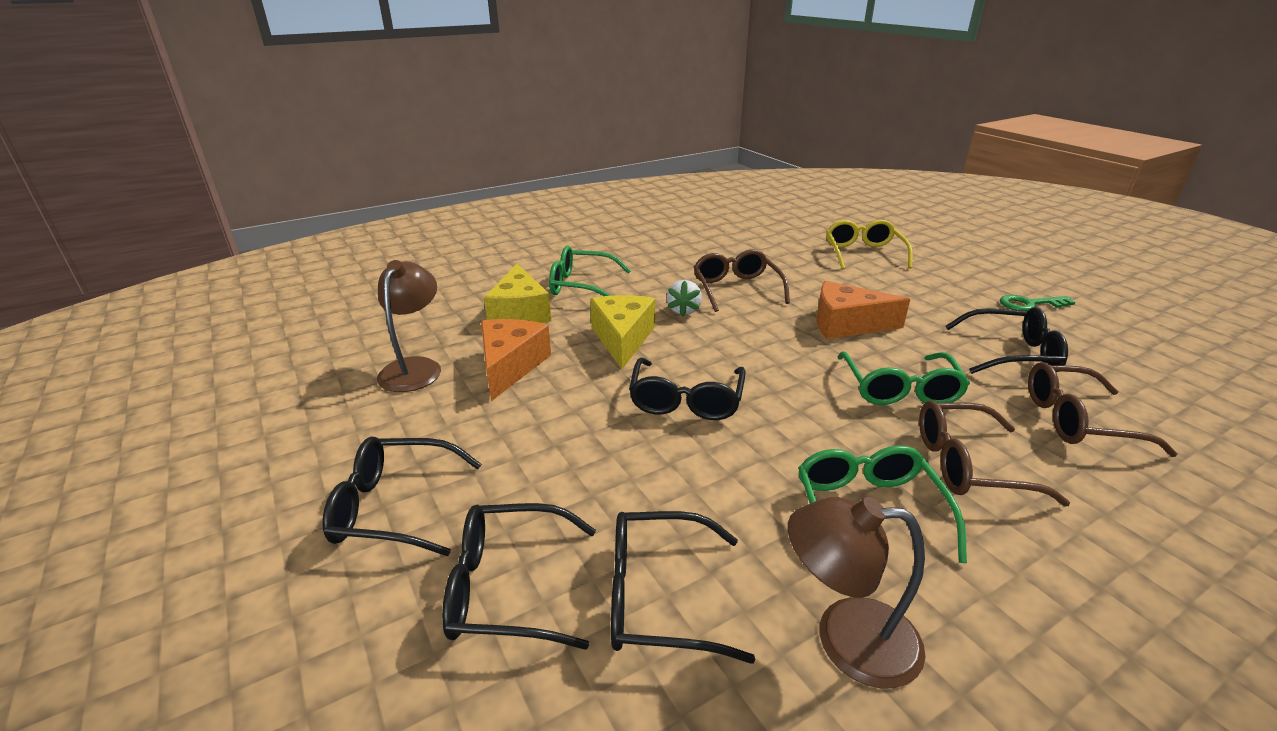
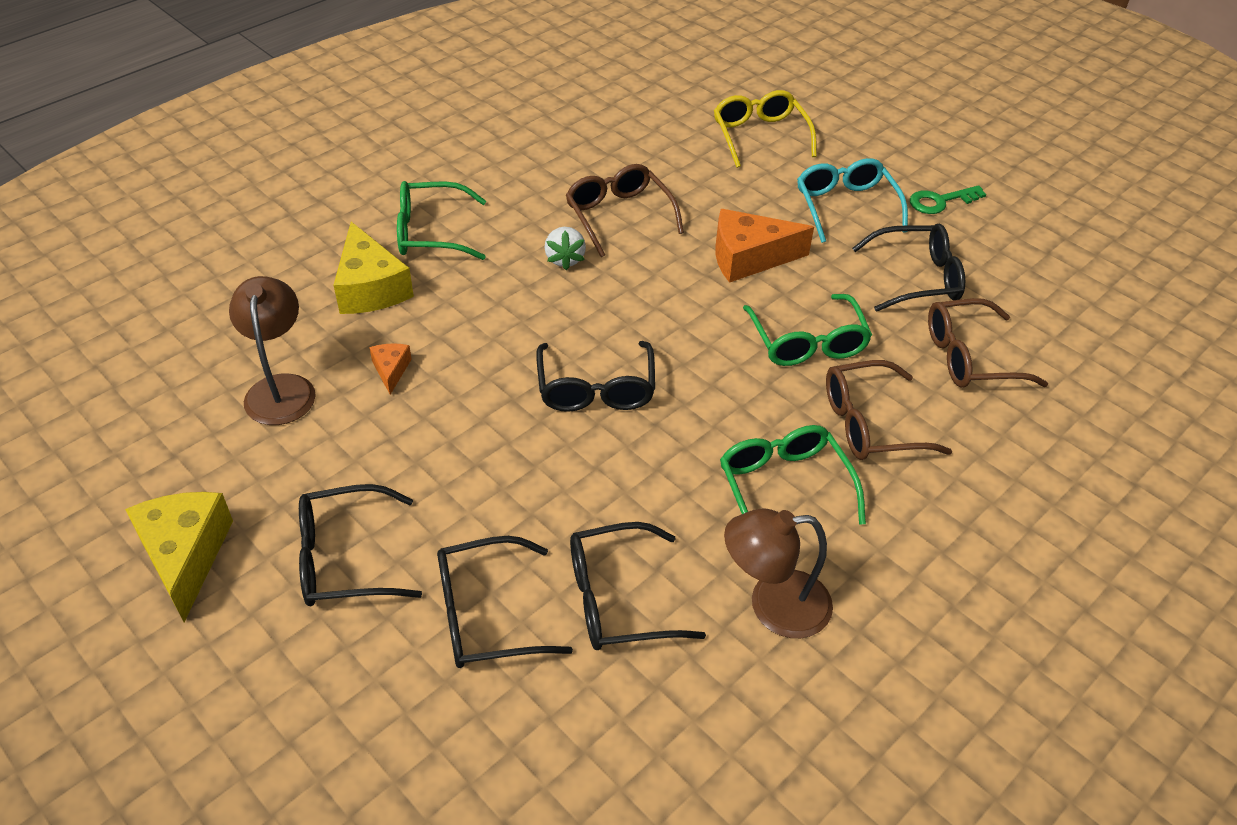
camera: 15 degrees left, 15 degrees up
(510, 366) = (391, 370): orange cheese -> orange cheese, size x0.50
(622, 339) = (505, 312): yellow cheese -> yellow cheese (185, 555)
(938, 300) = (845, 206): none -> turquoise glasses

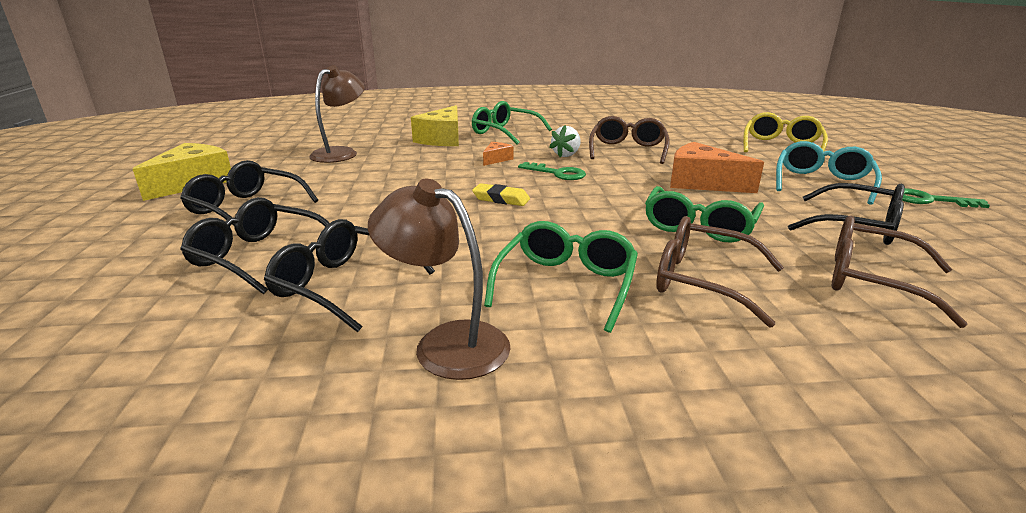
camera: 40 degrees right, 20 degrees down
(391, 370) = (401, 162): orange cheese -> orange cheese (496, 159)
(596, 389) = (501, 199): black glasses -> yellow eraser
(597, 307) = (557, 173): none -> green key

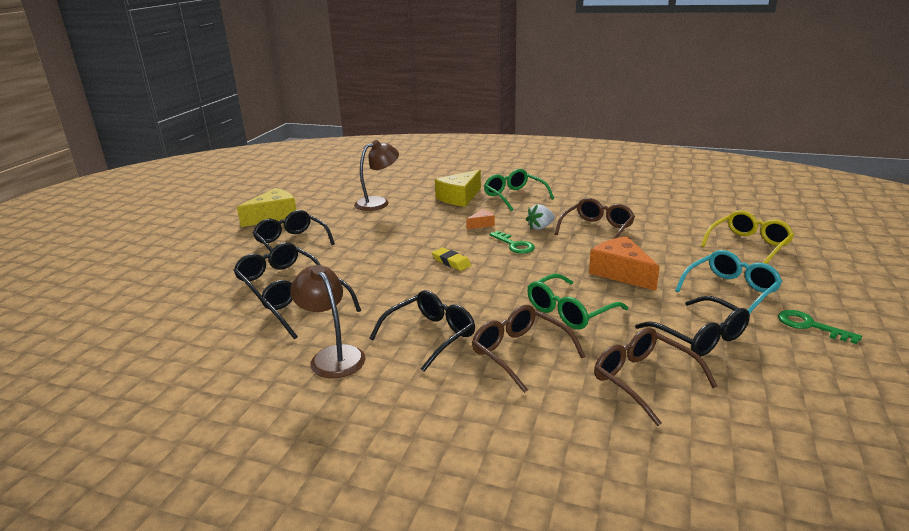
camera: 25 degrees right, 0 degrees up
(566, 284) = (430, 335): green glasses -> black glasses

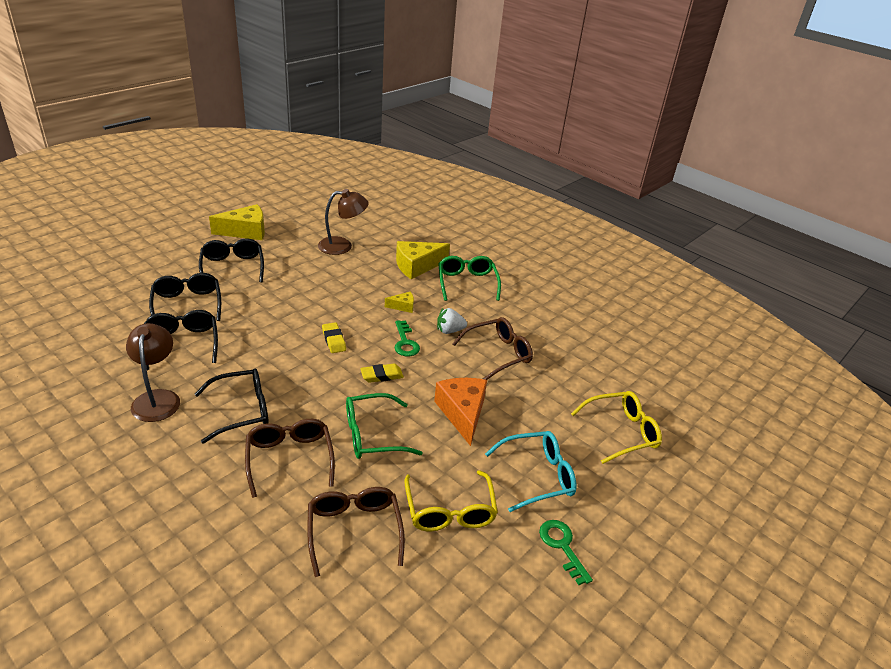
camera: 20 degrees right, 10 degrees up
(482, 224) = (403, 306): orange cheese -> yellow cheese
(524, 271) = (382, 375): none -> yellow eraser
(699, 337) = (450, 511): black glasses -> yellow glasses

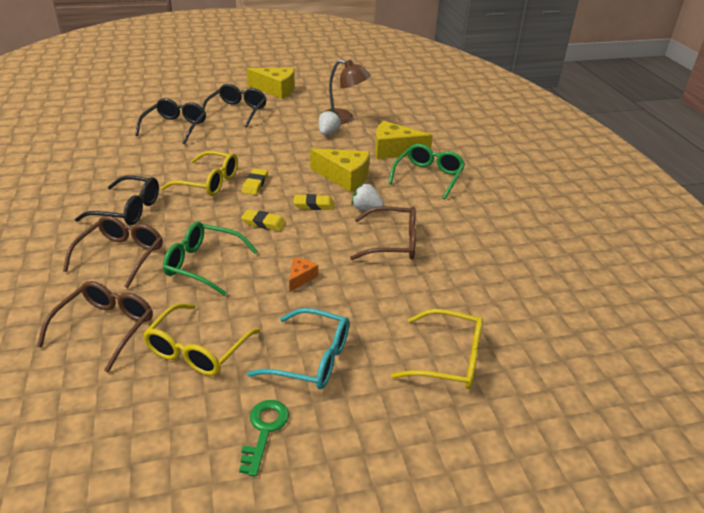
camera: 35 degrees right, 0 degrees up
(157, 398) = (83, 181): brown lamp -> none
(182, 343) = (141, 151): black glasses -> none
(289, 353) = (209, 182): none -> yellow glasses
(344, 265) = (328, 133): none -> white strawberry
(403, 306) = (344, 177): yellow cheese -> yellow cheese, size x2.01
(405, 342) = (314, 205): green key -> yellow eraser
(462, 413) = (301, 278): orange cheese -> orange cheese, size x0.50

